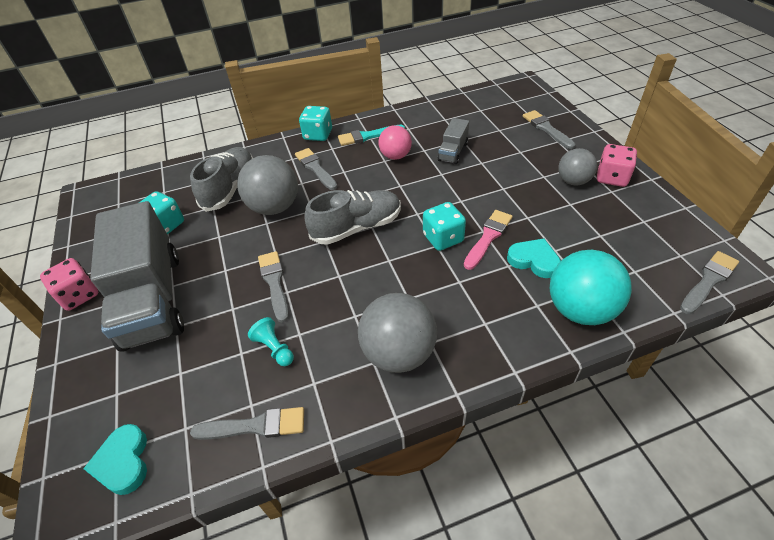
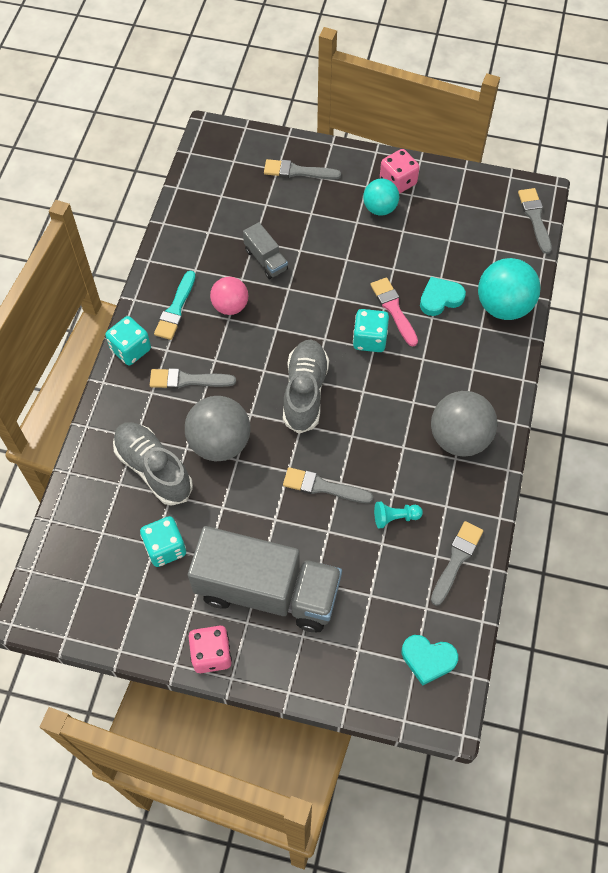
camera: 60 degrees left, 15 degrees up
(573, 181) = (380, 208): grey ball -> turquoise ball

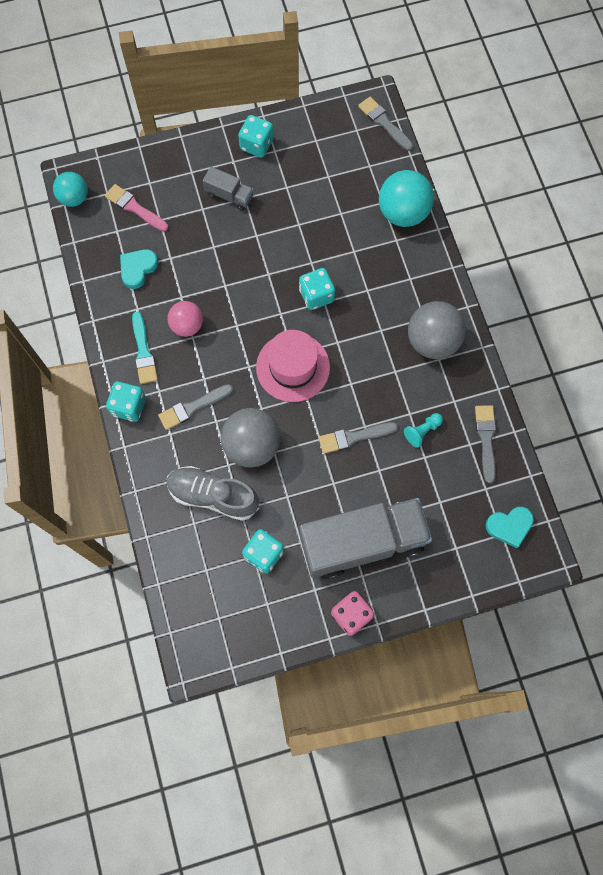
camera: 30 degrees left, 10 degrees up
(266, 260) = (190, 269): grey truck -> grey truck (229, 195)
(298, 171) = (168, 176): grey brush -> none
(305, 392) = (293, 367): grey shoe -> pink hat
(380, 208) = (256, 176): turquoise ball -> turquoise ball (74, 198)
(394, 309) = (320, 260): pink brush -> pink brush (135, 208)
(398, 182) = (256, 145): pink dice -> turquoise dice
(440, 298) = (351, 231): turquoise heart -> turquoise heart (138, 269)

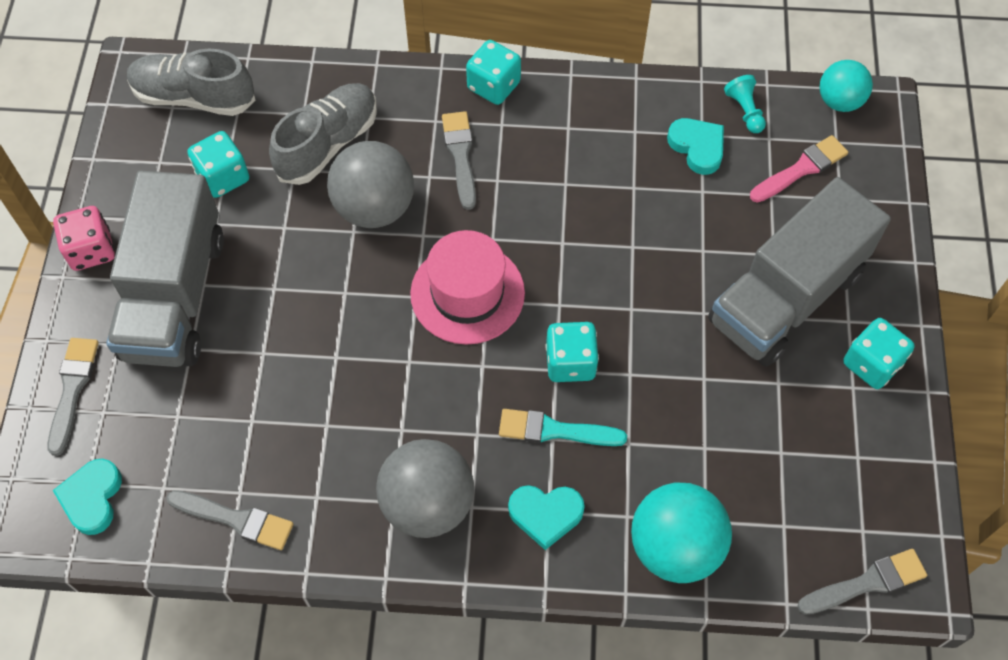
camera: 110 degrees right, 10 degrees down
(143, 351) = (566, 121): turquoise brush -> turquoise brush (555, 430)
(187, 325) = (585, 182): pink ball -> none
(205, 606) = (194, 97): none -> grey shoe
(229, 195) = (786, 297): grey truck -> grey truck, size x2.28
(354, 437) = (326, 337): grey brush -> grey brush (72, 390)
(413, 279) = (545, 515): none -> turquoise heart
(422, 431) = (291, 432): turquoise pawn -> turquoise pawn (745, 111)

